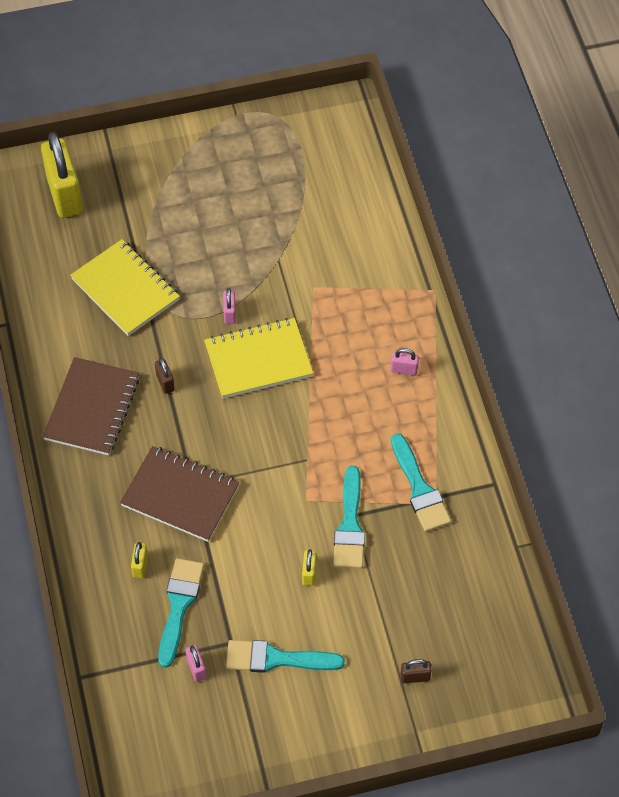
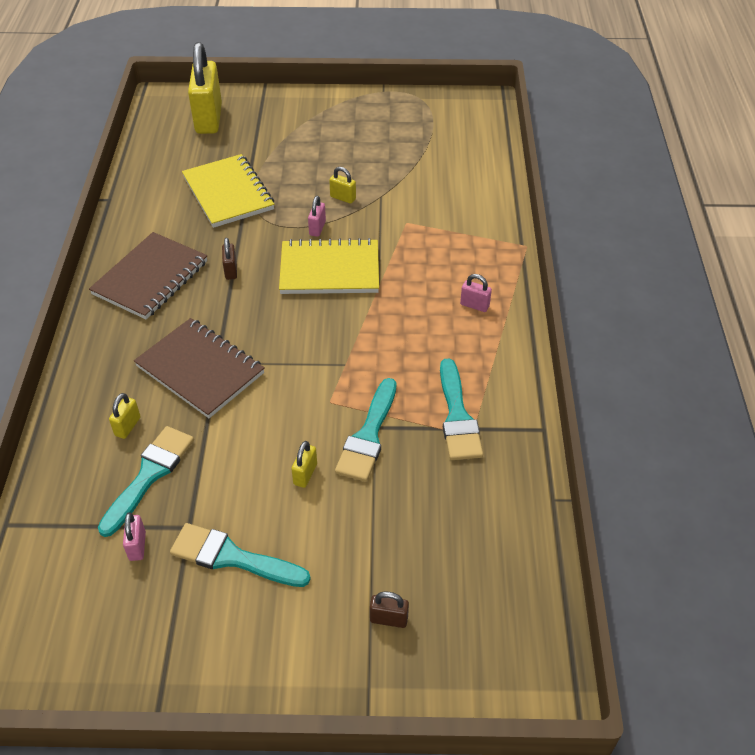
camera: 15 degrees right, 10 degrees down
(242, 270) = (343, 198): none -> yellow padlock

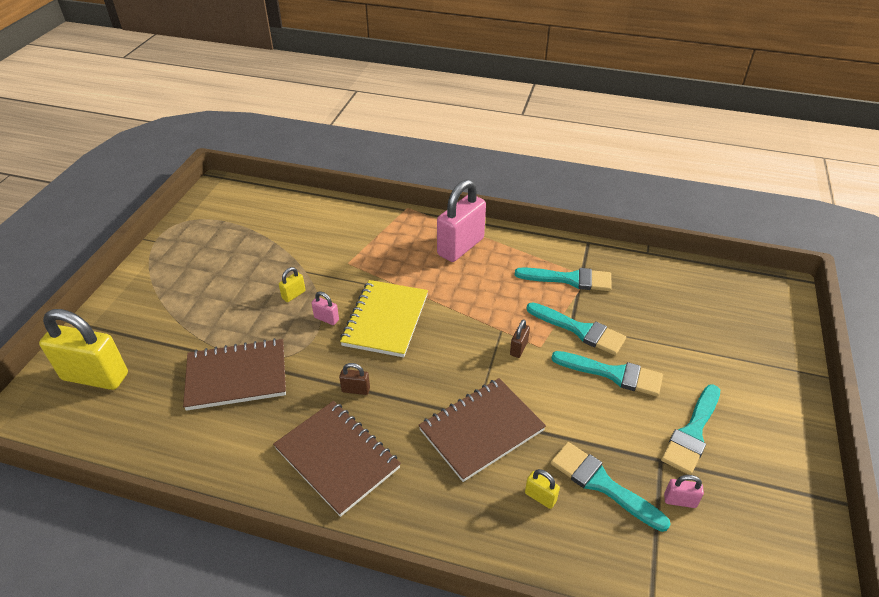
camera: 75 degrees left, 5 degrees down
(228, 193) = (237, 376): yellow notebook -> brown notebook
(305, 474) = (613, 374): yellow padlock -> turquoise brush
(389, 619) = (743, 350): brown padlock -> brown padlock (518, 348)
(474, 305) = (460, 247): pink padlock -> pink padlock, size x2.36

